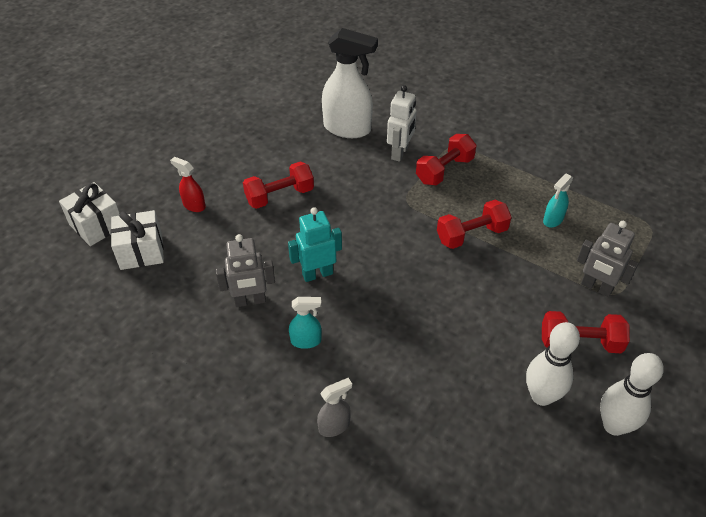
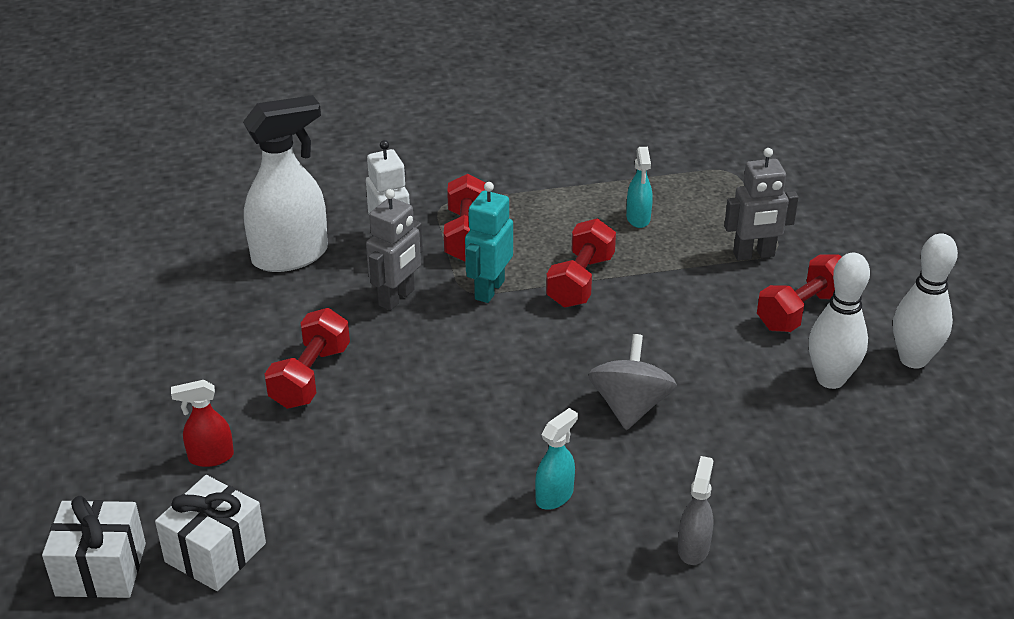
camera: 45 degrees left, 10 degrees down
(250, 301) = (436, 504): grey robot -> grey robot (397, 298)
(317, 274) = (473, 425): turquoise robot -> turquoise robot (489, 290)
(405, 323) = (630, 406): none -> grey spinning top

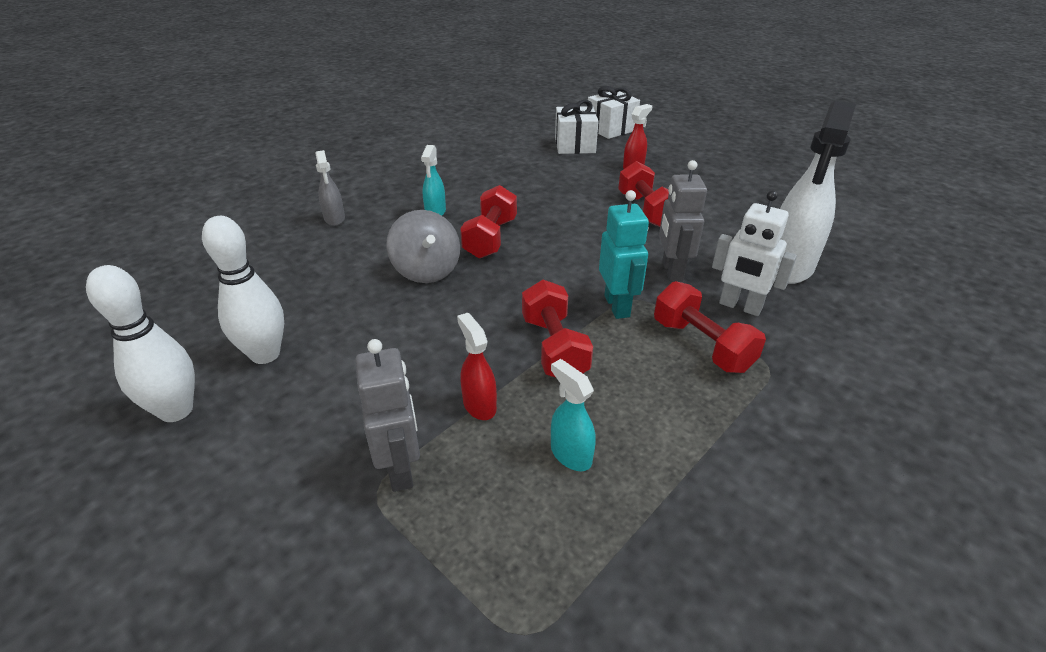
camera: 145 degrees right, 0 degrees up
(674, 267) = (479, 405): none -> red spray bottle
(754, 255) = (401, 468): grey robot -> grey robot turned 120 degrees clockwise
(802, 311) = (314, 414): red dumbbell -> red dumbbell (490, 238)

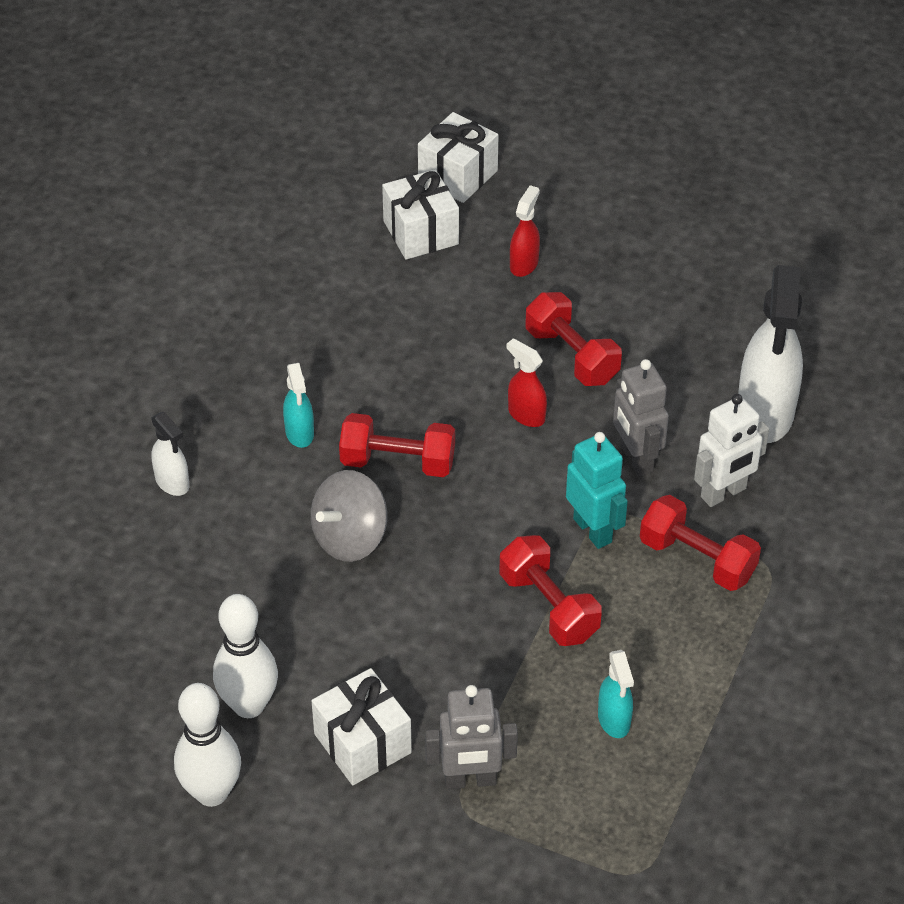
camera: 20 degrees left, 10 degrees up
(329, 408) = (362, 743): none -> white gift
(334, 219) = (172, 483): grey spray bottle -> white spray bottle
(401, 468) = (470, 780): grey robot -> grey robot turned 120 degrees clockwise
(426, 270) = (350, 538): grey spinning top -> grey spinning top turned 90 degrees clockwise
(479, 405) = (506, 696): red spray bottle -> red spray bottle (526, 415)
(490, 238) = (398, 462): red dumbbell -> red dumbbell turned 75 degrees counterclockwise
(570, 454) = (614, 720): turquoise spray bottle -> turquoise spray bottle turned 135 degrees counterclockwise
(740, 307) = (724, 493): white robot -> white robot turned 45 degrees counterclockwise

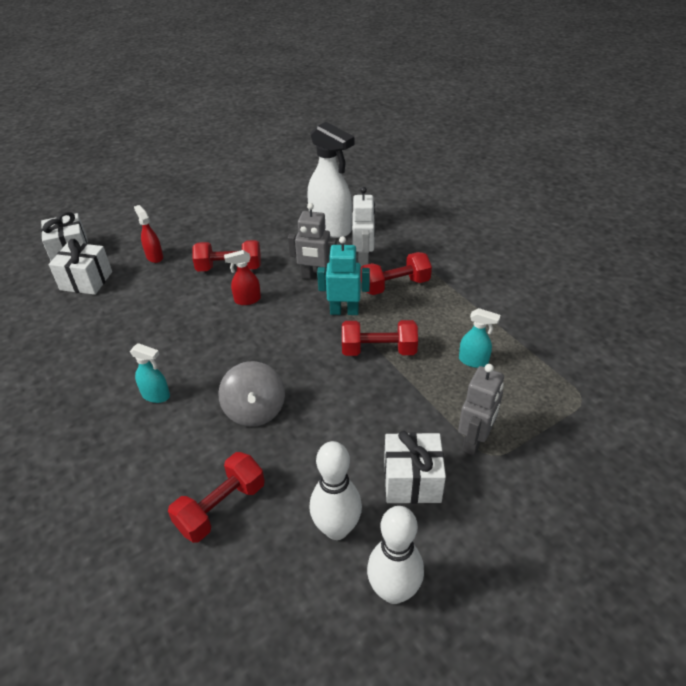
camera: 55 degrees left, 5 degrees down
(172, 483) = (121, 479): white spray bottle -> none
(398, 462) = (223, 363): red dumbbell -> red dumbbell (221, 507)

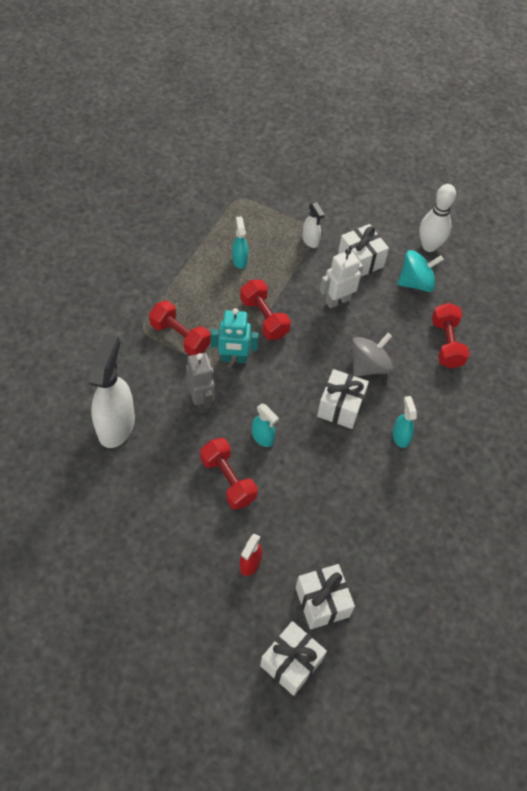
camera: 125 degrees left, 15 degrees up
(221, 507) = (446, 344): red dumbbell -> red dumbbell turned 75 degrees clockwise
(229, 364) = (340, 407): none -> white gift
(247, 300) = (263, 437): red spray bottle -> turquoise spray bottle
(336, 529) = (416, 283): white bowling pin -> turquoise spinning top
(344, 311) = (234, 358): turquoise robot -> turquoise robot turned 60 degrees counterclockwise
(363, 260) = (155, 374): white robot -> white robot (337, 300)
(474, 441) = (310, 240): grey robot -> white spray bottle

